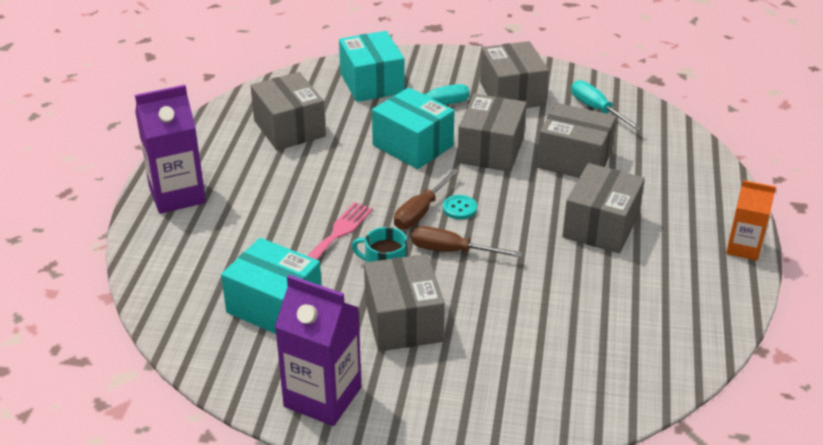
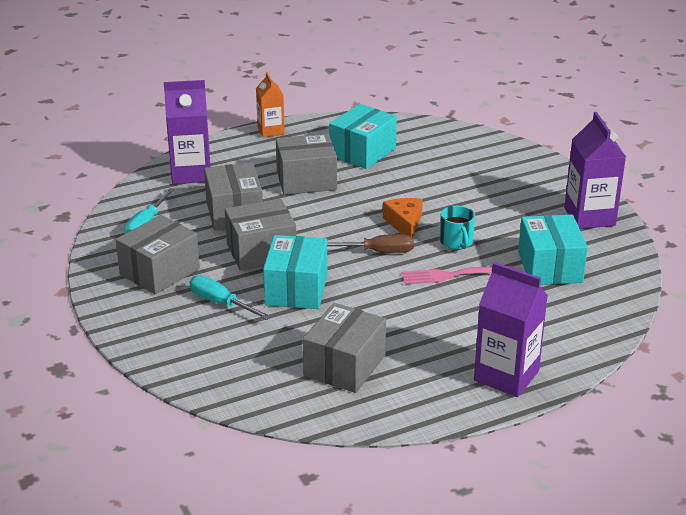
camera: 125 degrees left, 5 degrees down
(372, 83) = (217, 354): turquoise box -> turquoise box (362, 152)
(403, 321) = (493, 215): grey box -> none
(452, 251) = (404, 223): brown screwdriver -> orange cheese
(459, 208) = (353, 238): turquoise button -> none
(678, 162) = (191, 173): none -> purple carton

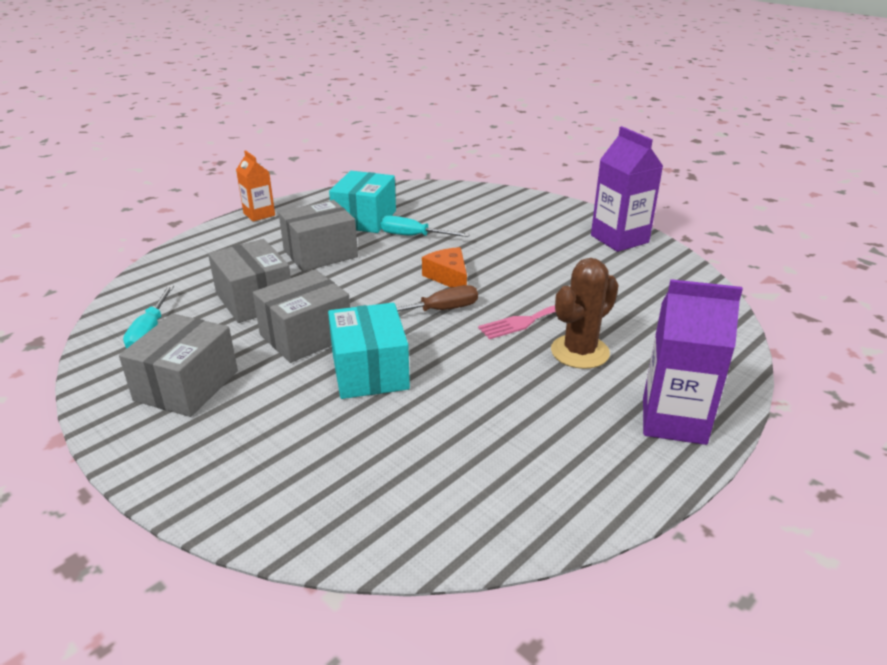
camera: 20 degrees left, 0 degrees up
(191, 173) = (186, 268): purple carton -> none
(221, 303) = (283, 409): turquoise screwdriver -> turquoise screwdriver (413, 236)
(344, 365) = (482, 455): grey box -> none
(456, 241) = (513, 284): turquoise mug -> none
(472, 310) = (580, 352): none -> brown cactus
(550, 267) = (622, 291): turquoise box -> none

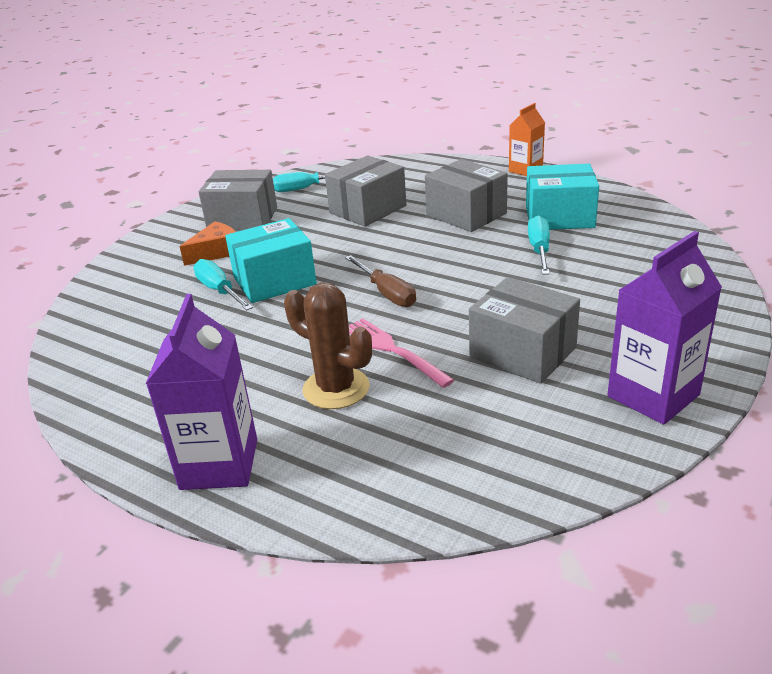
camera: 80 degrees right, 0 degrees up
(306, 336) = (320, 243): grey box -> grey box (522, 352)
(365, 411) = (219, 291): none -> turquoise screwdriver
(448, 277) = (458, 286): orange cheese -> orange cheese (216, 252)

